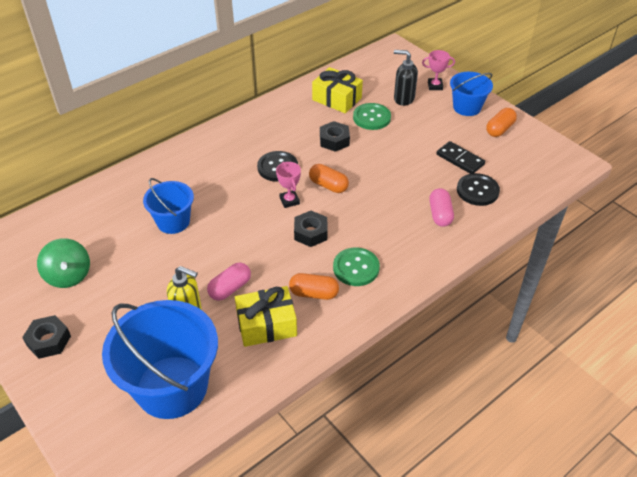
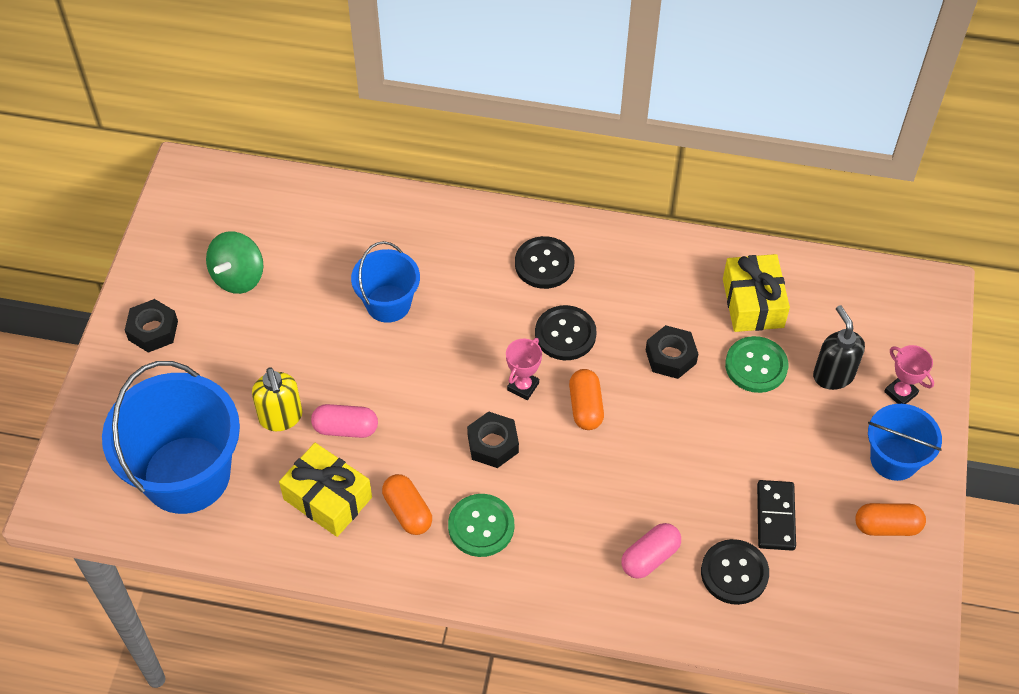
camera: 50 degrees right, 10 degrees up
(227, 150) = (544, 264): none -> black button

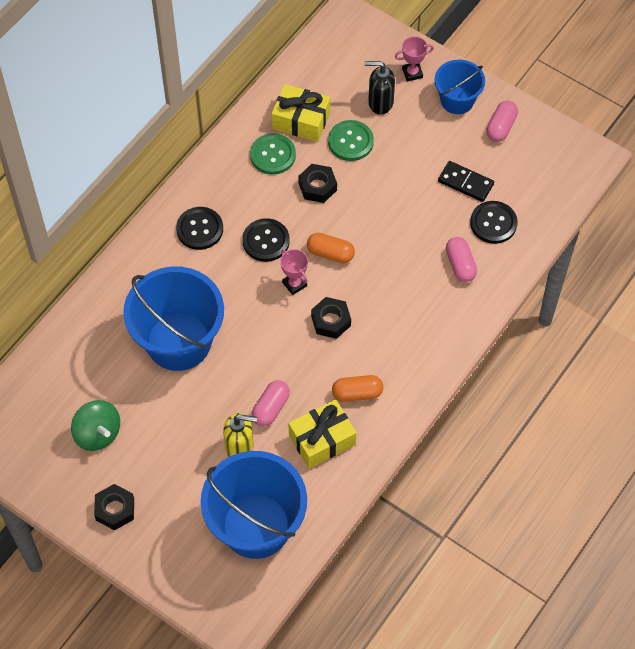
camera: 65 degrees left, 5 degrees up
(388, 303) = (179, 341): blue bucket -> blue bucket, size x1.80
(481, 526) = (390, 353): green button -> green button (272, 155)
(887, 526) = (501, 127): orange capsule -> pink capsule

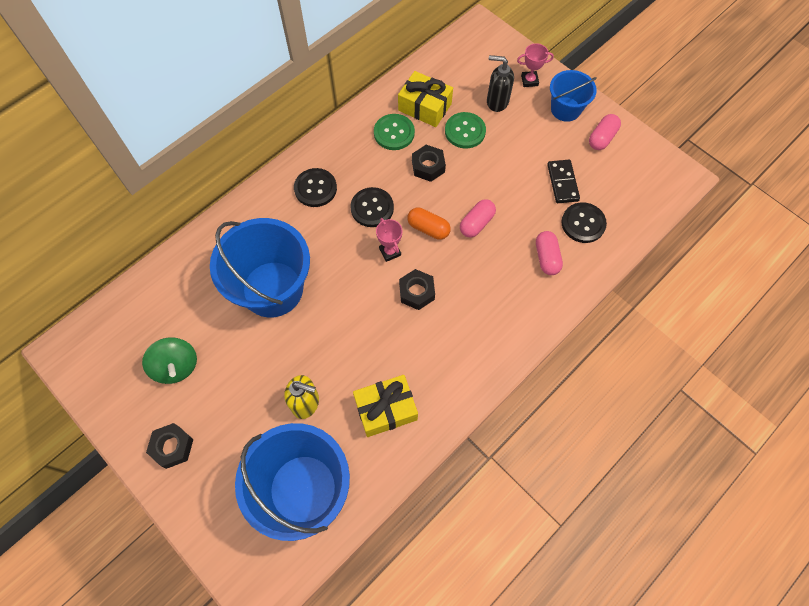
camera: 10 degrees right, 5 degrees up
(271, 408) = (343, 368): pink capsule -> pink capsule (476, 223)
(357, 393) = (428, 367): orange capsule -> none
(465, 183) = (562, 183): black domino -> black domino turned 45 degrees clockwise

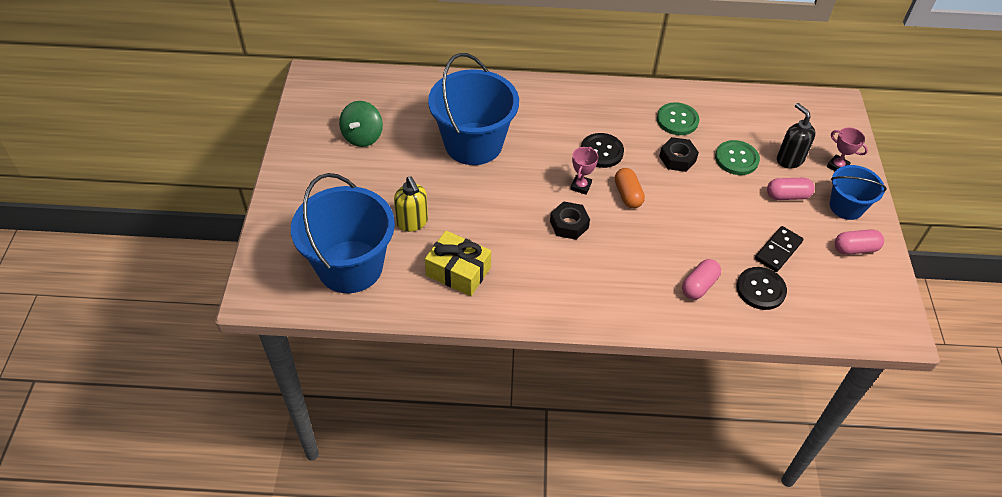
camera: 45 degrees right, 15 degrees down
(172, 447) = (307, 175): black nut -> none
(315, 188) = (576, 110): black button -> none
(424, 107) = (723, 121): yellow gift -> none
(476, 223) = (670, 221): pink capsule -> pink capsule (787, 196)

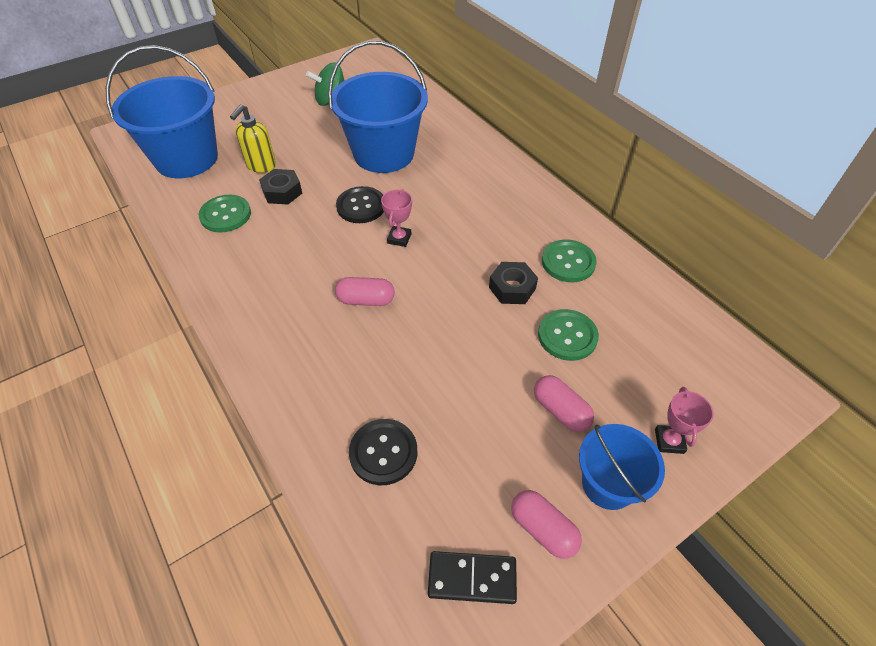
camera: 55 degrees right, 0 degrees up
(458, 271) = (225, 215): yellow gift -> green button
(569, 224) = (342, 254): black nut -> black nut (282, 192)
(581, 186) = (399, 238): pink trophy -> pink trophy turned 60 degrees counterclockwise
(601, 151) = (460, 231): black button -> black button (361, 206)
(628, 195) = (421, 275): orange capsule -> none
(699, 285) = (342, 391): pink capsule -> pink capsule (366, 300)
(778, 250) = (461, 442): black domino -> black domino (472, 578)
(789, 159) = (622, 385): black soap dispenser -> none

